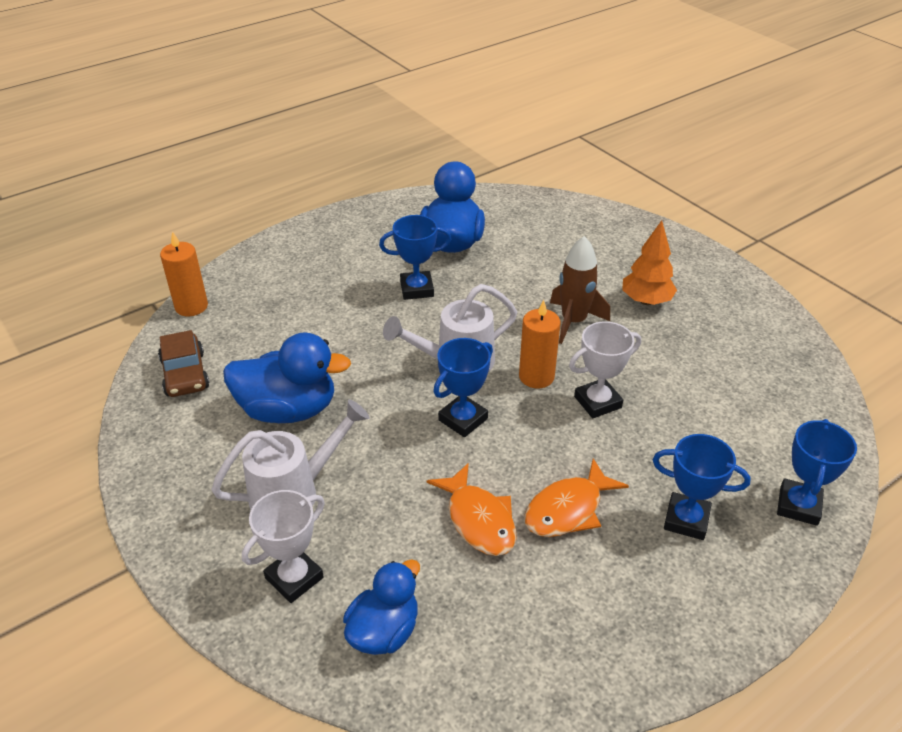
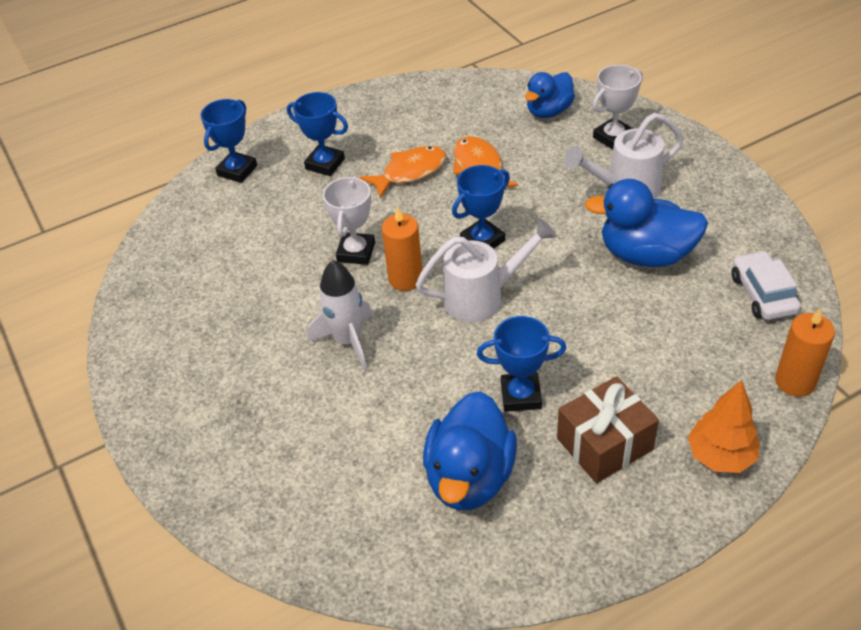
camera: 170 degrees left, 5 degrees up
(185, 374) = (762, 294): brown car -> white car
(353, 263) = (604, 444): none -> brown gift
(573, 321) = (348, 340): brown rocket -> white rocket
(597, 402) = (356, 252): white trophy -> white trophy turned 60 degrees counterclockwise
(646, 301) = (256, 365): orange tree -> orange tree (720, 456)

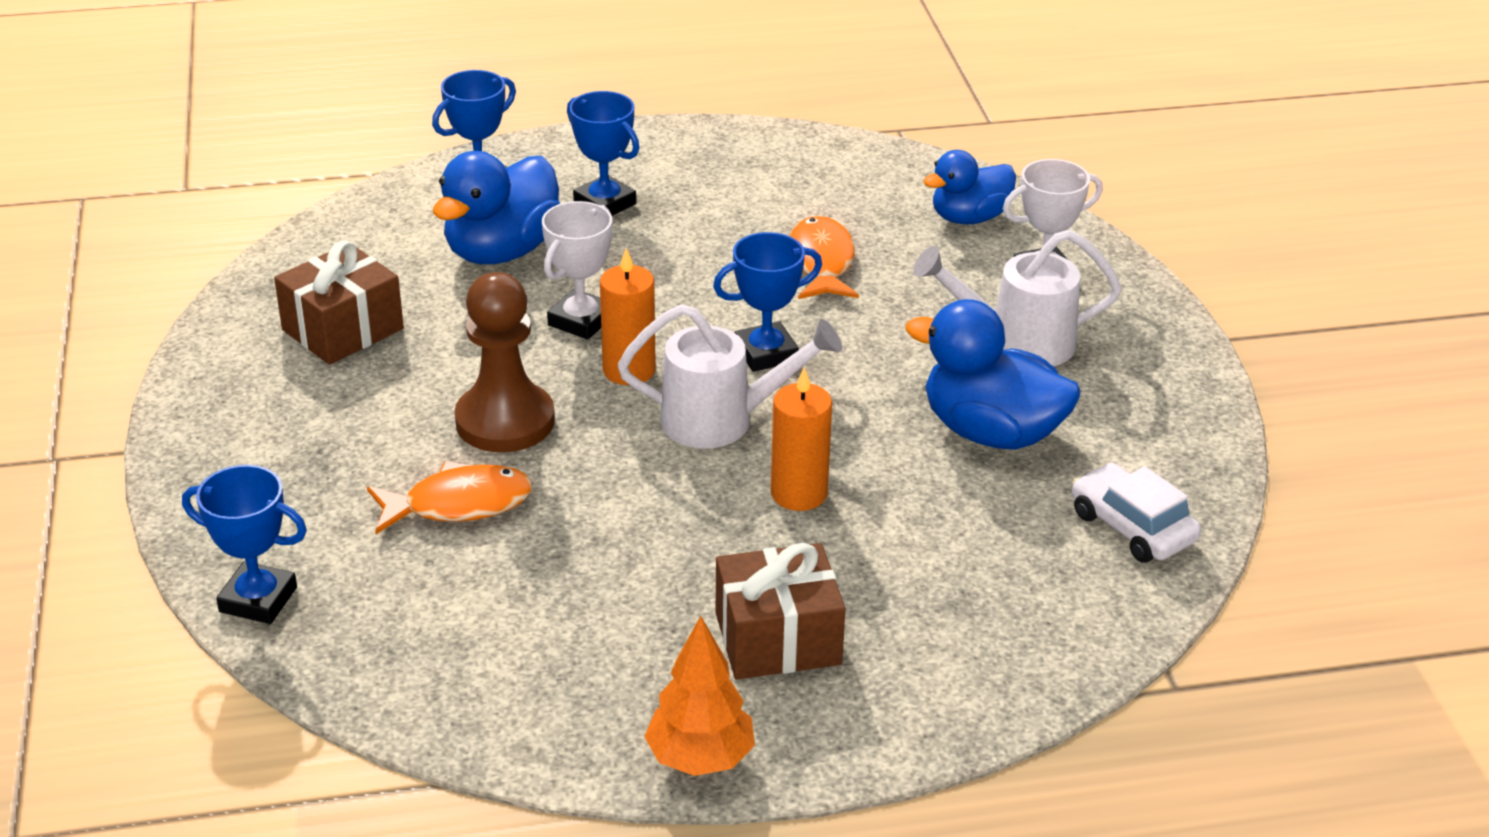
camera: 15 degrees right, 10 degrees down
(206, 305) = (343, 329): none -> brown gift
(348, 340) = (505, 421): white rocket -> brown pawn
(410, 172) = (717, 243): orange fish -> orange fish (459, 504)
(470, 477) = (568, 622): blue duck -> blue duck (502, 251)
(521, 395) = (699, 550): blue trophy -> blue trophy (258, 599)
(720, 456) = (931, 700): orange tree -> orange tree (700, 758)
(762, 294) = (1132, 527): white car -> white car turned 45 degrees counterclockwise
(795, 381) = (1104, 645): orange candle -> orange candle (799, 493)

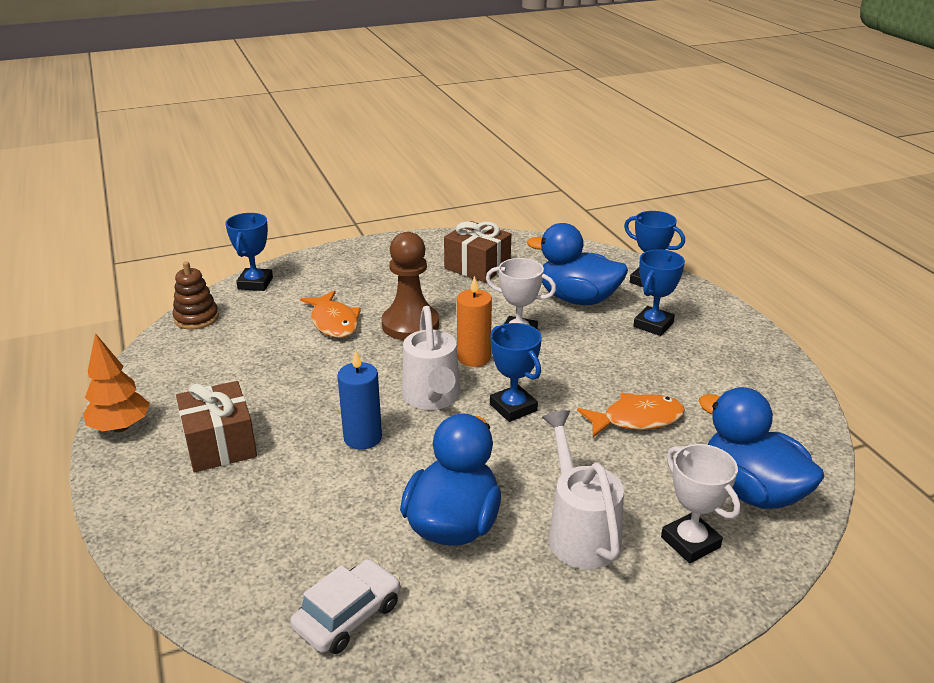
camera: 80 degrees right, 5 degrees down
(362, 679) = (196, 318): none -> brown stacking toy
(799, 493) = (362, 438): orange candle -> blue candle
(969, 218) = (751, 491): blue duck -> blue duck, size x1.52

